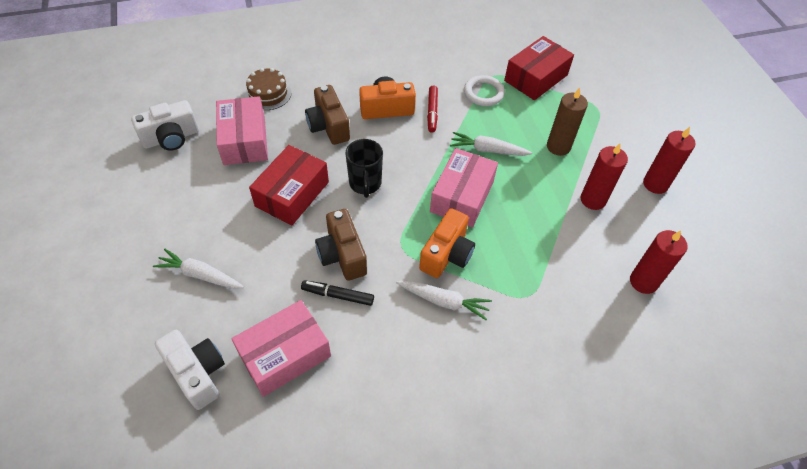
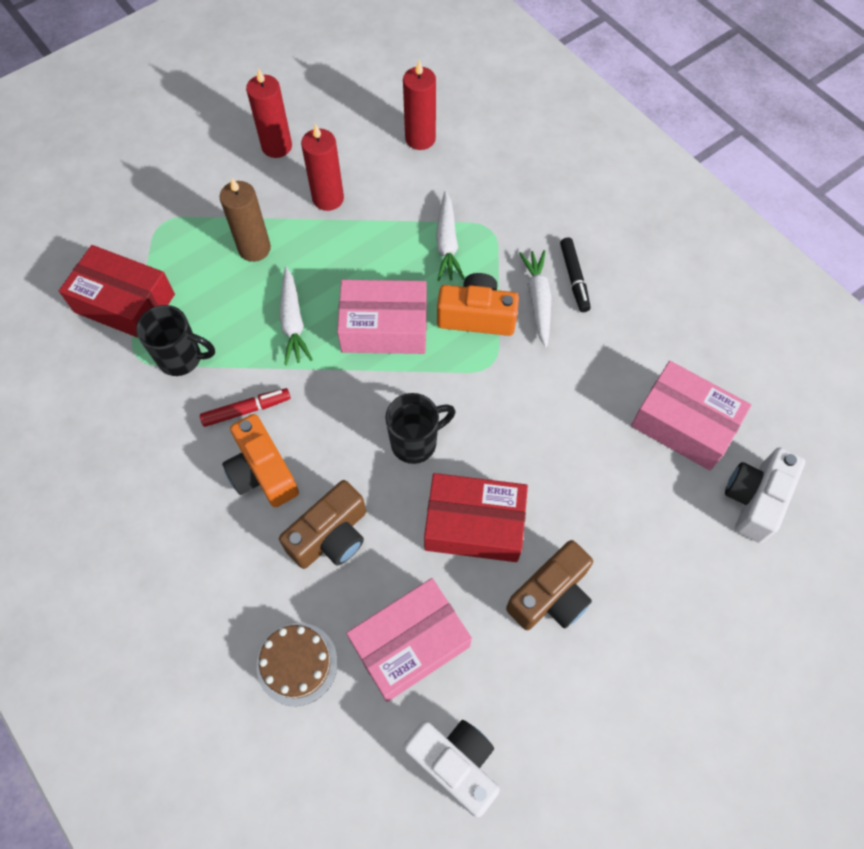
camera: 110 degrees left, 10 degrees up
(200, 275) = (647, 569): white carrot -> white carrot (447, 243)
(337, 295) = (588, 404): black marker -> black marker (574, 278)
(342, 255) = (534, 422): brown camera -> brown camera (551, 596)
(483, 93) = (182, 358): white ring -> black mug

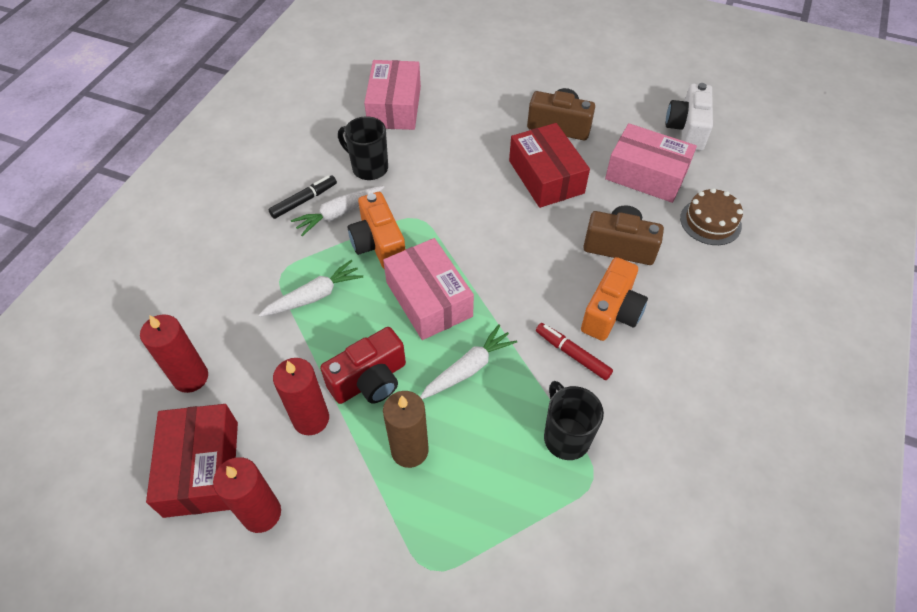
camera: 120 degrees left, 10 degrees down
(125, 303) = (549, 534): red box -> red box (202, 468)
(334, 248) = (370, 380): none -> red camera
(415, 442) = (513, 233): black mug -> black mug (368, 168)
(754, 500) = (425, 65): white camera -> none

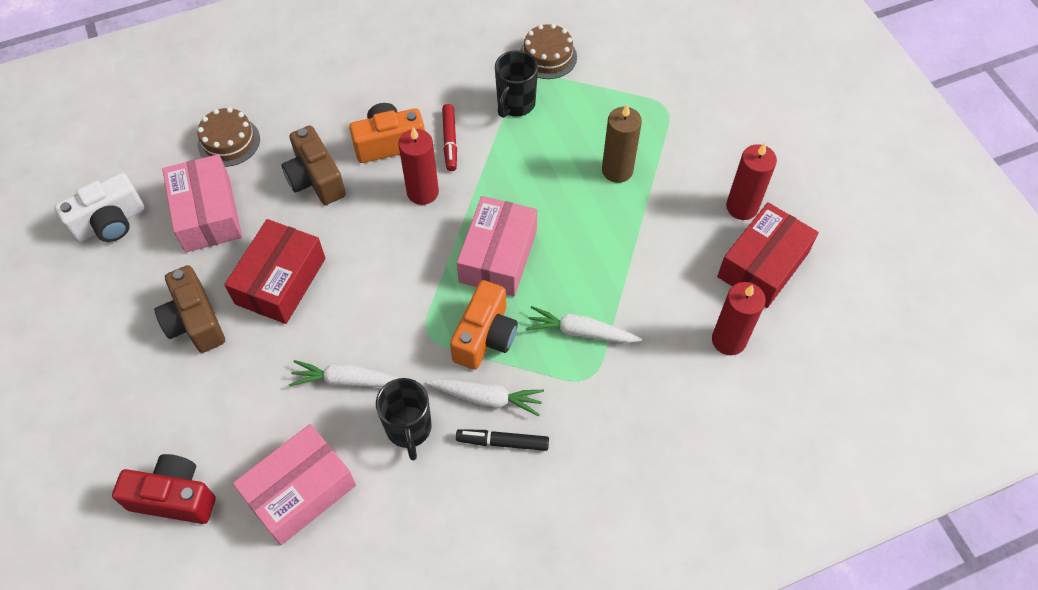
camera: 135 degrees left, 5 degrees up
(311, 419) = (664, 239): red candle -> red candle (422, 192)
(370, 380) = (600, 232): red camera -> red camera (174, 497)
(468, 368) = (527, 187): white carrot -> white carrot (348, 380)
(601, 521) = (547, 56): none -> brown cake

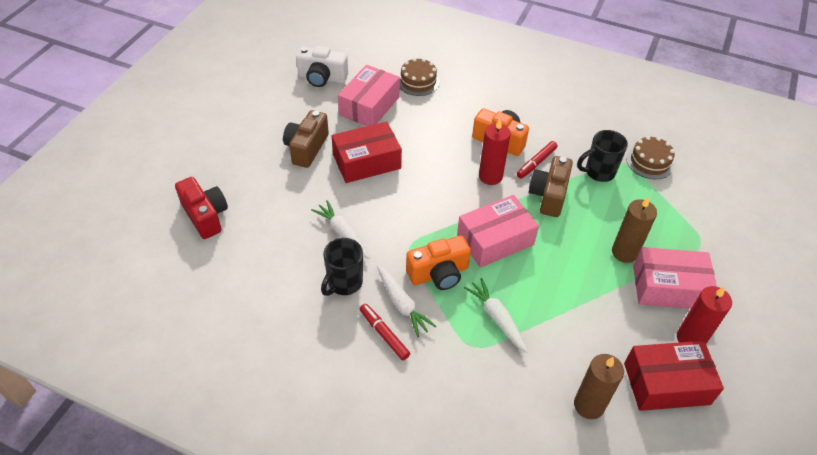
camera: 45 degrees right, 10 degrees down
(300, 491) = (259, 264): pink box -> pink box (668, 287)
(316, 179) = (440, 129): brown camera -> brown camera (549, 195)
(502, 442) = (384, 334): black marker -> red marker
(728, 340) = (589, 405): red candle -> brown candle

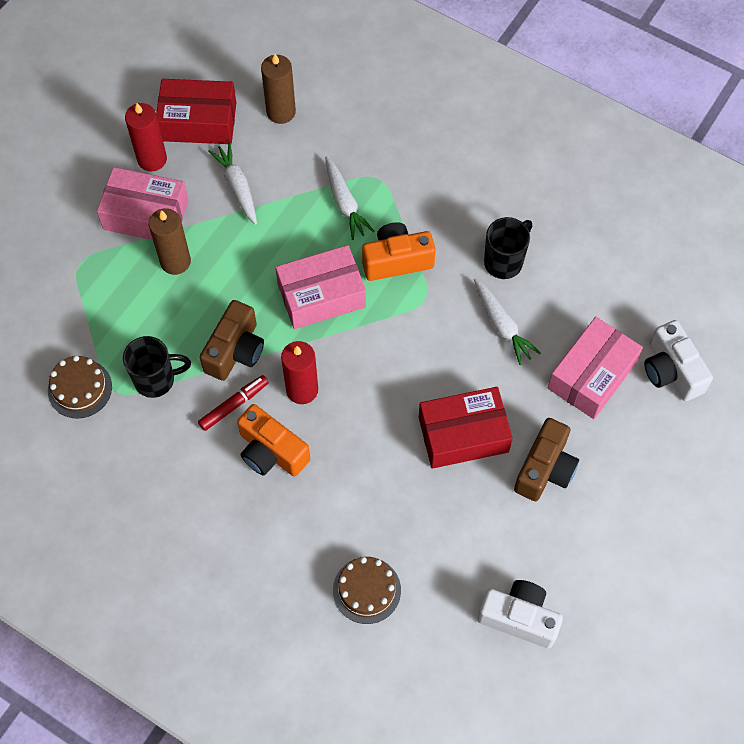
camera: 170 degrees left, 15 degrees up
(205, 216) = (671, 371): red camera -> white camera
(369, 106) = (449, 544): pink box -> pink box (592, 375)
(384, 334) = (466, 200): red marker -> none
(402, 304) = (443, 230): white carrot -> white carrot (237, 187)

